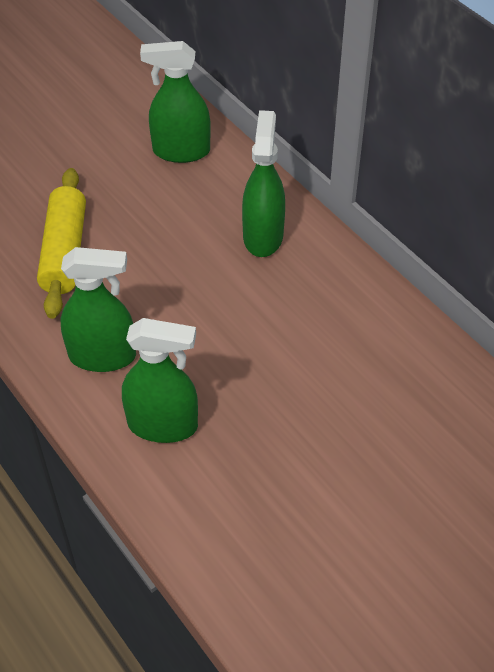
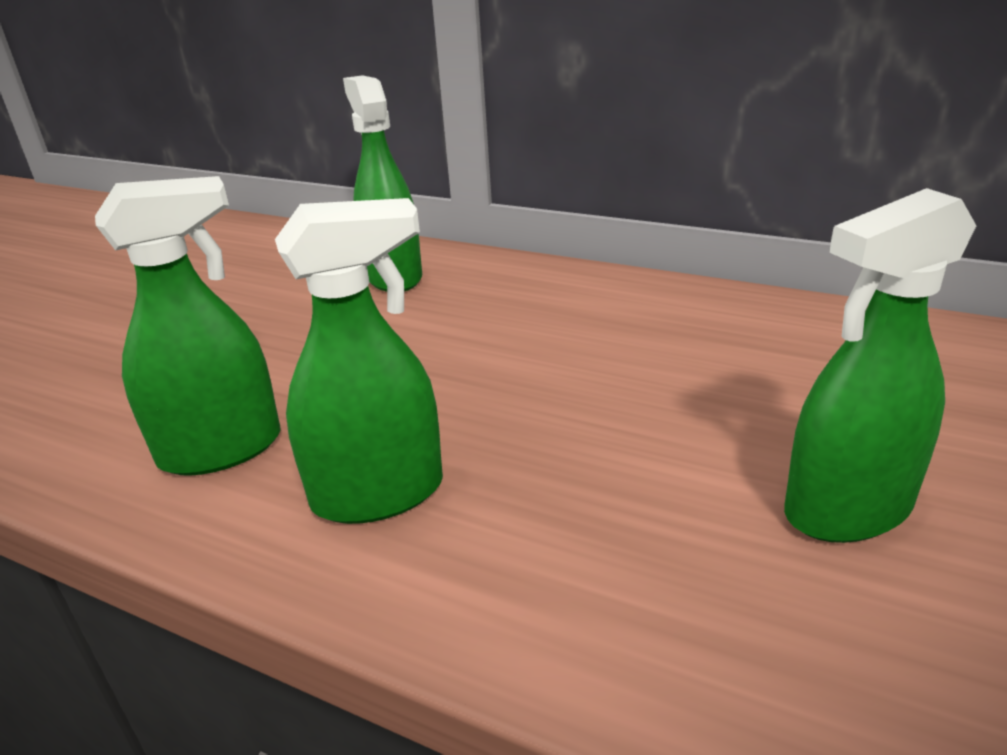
camera: 25 degrees left, 20 degrees down
(64, 251) = (104, 364): yellow rolling pin -> none
(181, 151) = (239, 248): green spray bottle -> green spray bottle (847, 509)

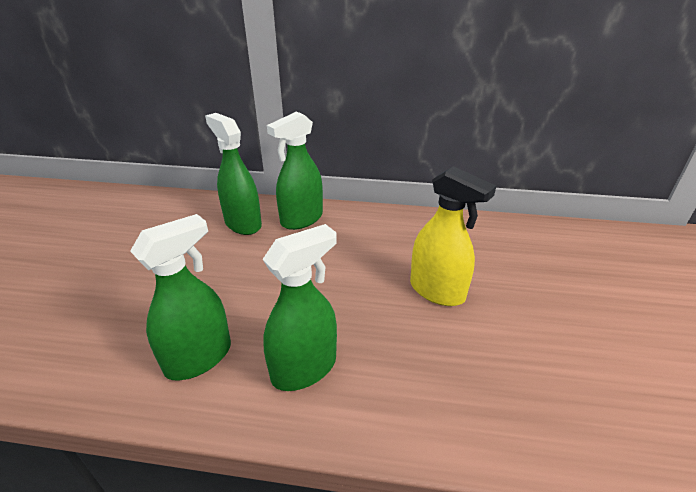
camera: 20 degrees left, 5 degrees up
(691, 414) = (437, 291): none -> yellow spray bottle
(847, 509) = (523, 331): green spray bottle -> green spray bottle (301, 219)

